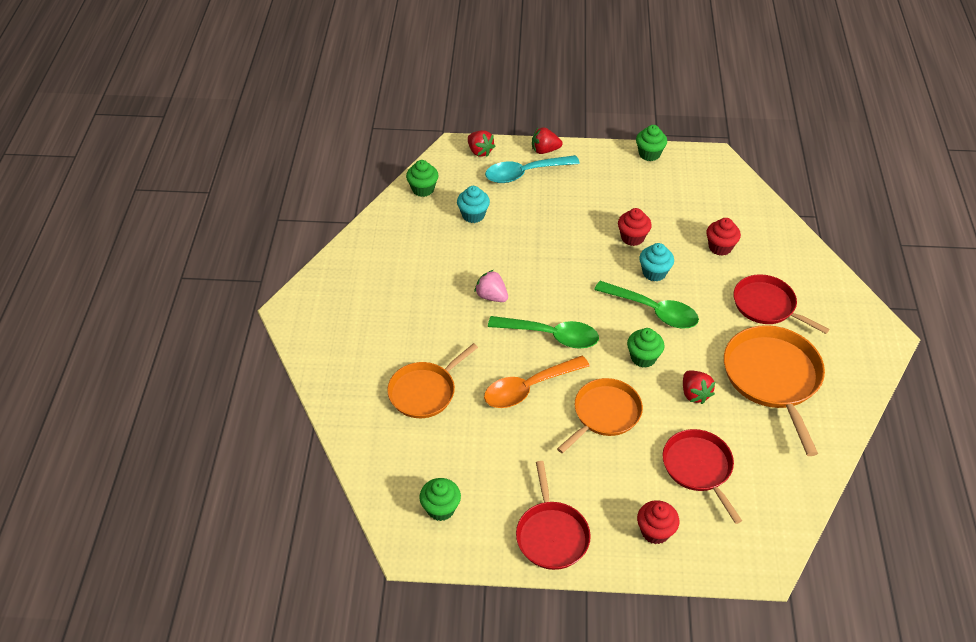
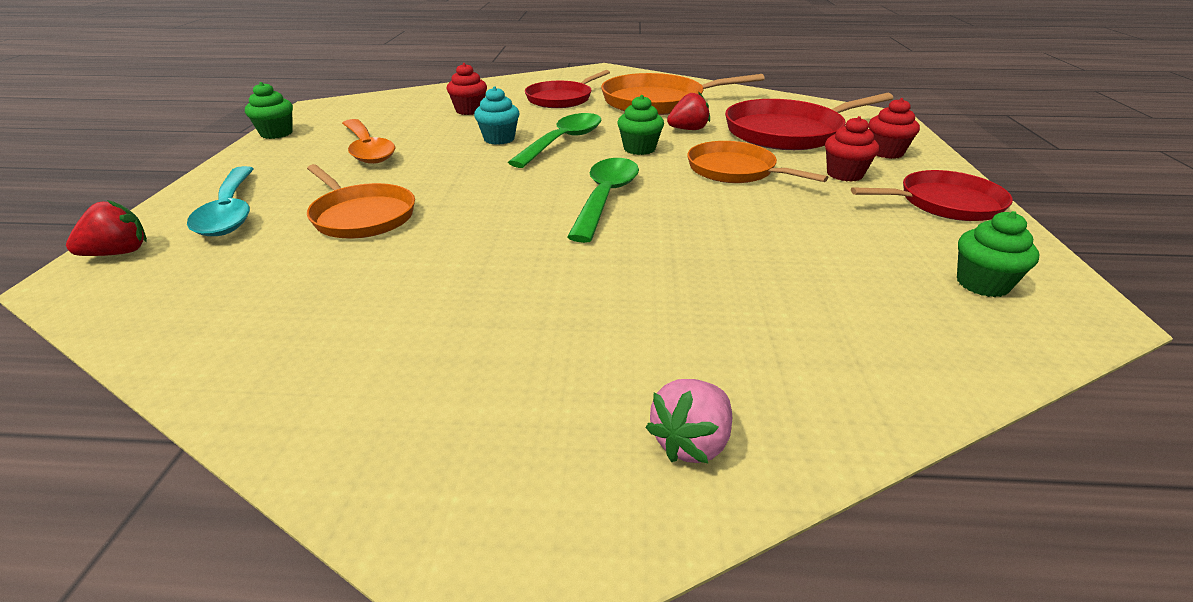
camera: 90 degrees left, 15 degrees down
(423, 189) = (166, 320): green cupcake -> none
(425, 391) = (746, 304): orange pan -> orange pan (361, 216)
(473, 215) = (300, 259): turquoise cupcake -> none
(491, 296) = (517, 241): pink strawberry -> pink strawberry (691, 442)
(528, 388) = (708, 214): orange spoon -> orange spoon (367, 150)
(545, 150) = (189, 196): red strawberry -> none
(632, 237) = (431, 147): red cupcake -> red cupcake (844, 174)
(699, 468) = (788, 132): red pan -> red pan, size x1.50

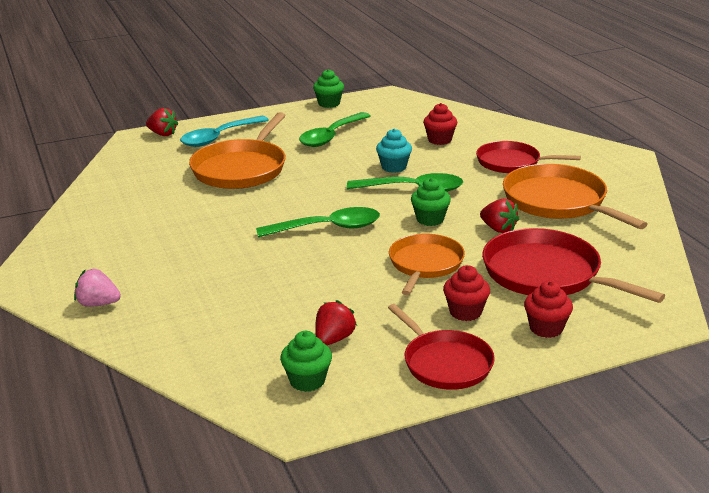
camera: 65 degrees right, 5 degrees down
(361, 216) = (241, 168): orange pan -> orange pan, size x1.50
(367, 150) = (331, 136): orange spoon -> green spoon
(883, 248) = (334, 339): none -> red strawberry

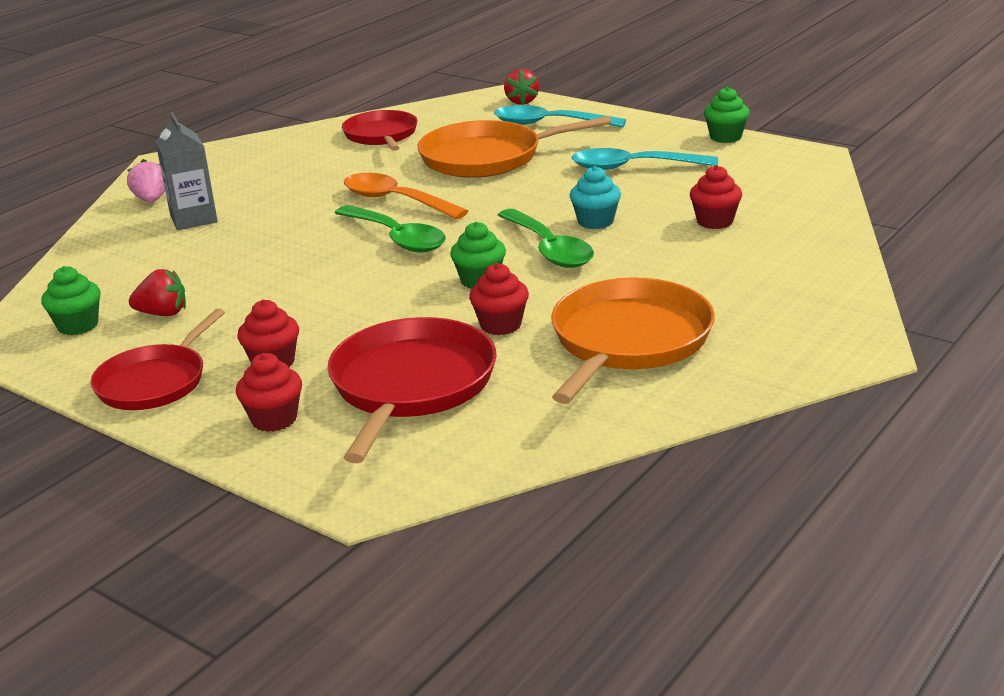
camera: 60 degrees right, 0 degrees up
(171, 293) = (193, 219): none -> grey carton
(264, 214) = (395, 201): none -> orange spoon
(331, 136) = (633, 167): green spoon -> turquoise spoon
(425, 264) = (364, 310): orange pan -> none
(498, 229) = (500, 325): red strawberry -> red cupcake
(512, 162) = (711, 280): red pan -> red pan (381, 135)

